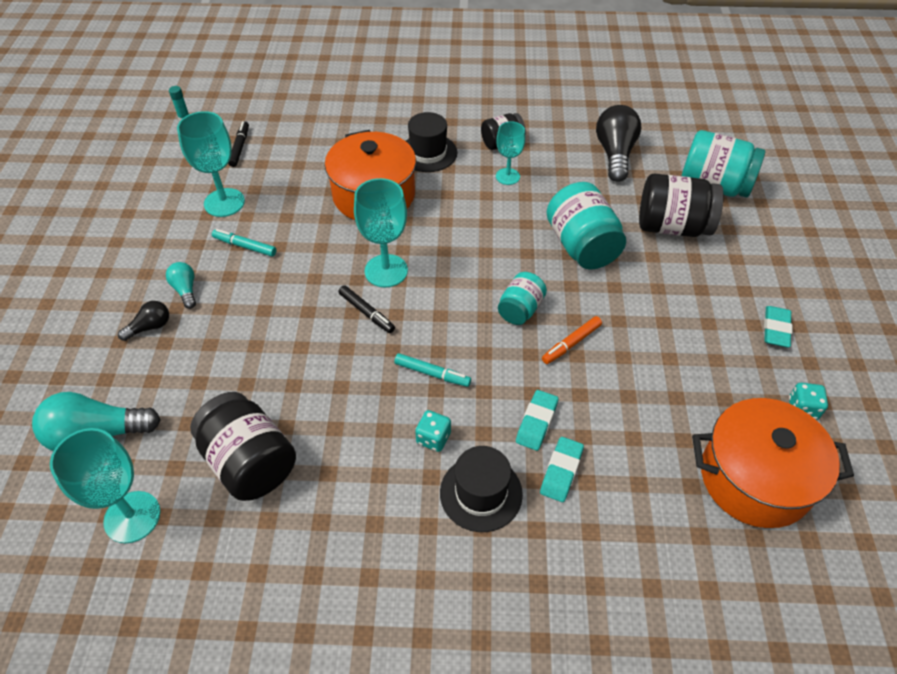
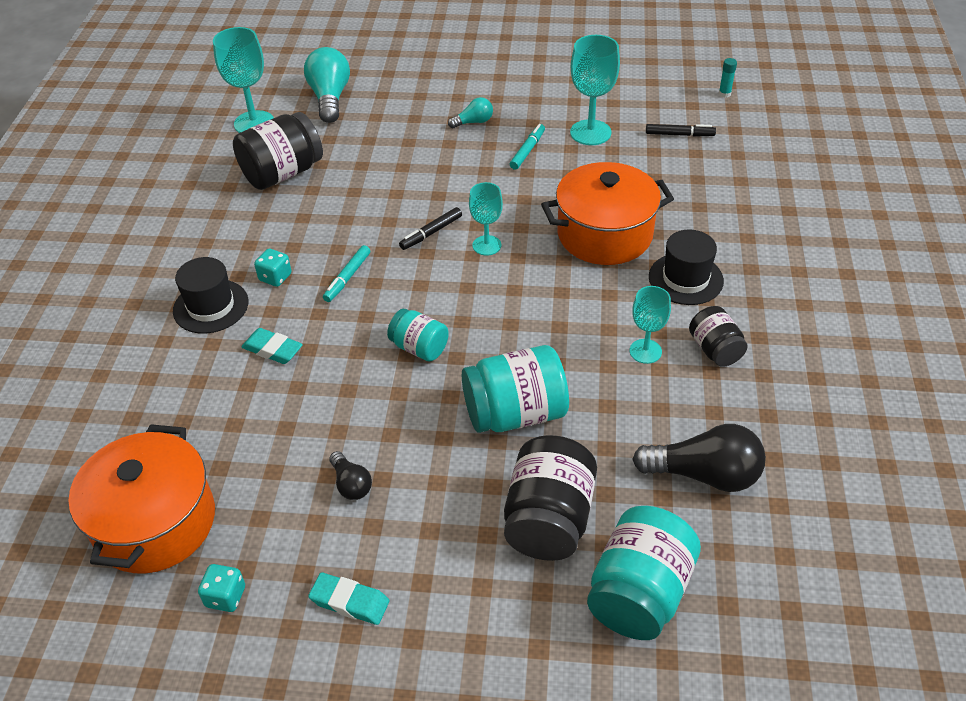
camera: 95 degrees right, 5 degrees down
(150, 327) = (432, 108): black light bulb -> black light bulb (351, 484)
(386, 271) = (486, 245): turquoise goblet -> turquoise goblet, size x0.63
(561, 471) = (214, 363): turquoise eraser -> none
(571, 343) = (364, 387): orange marker -> none

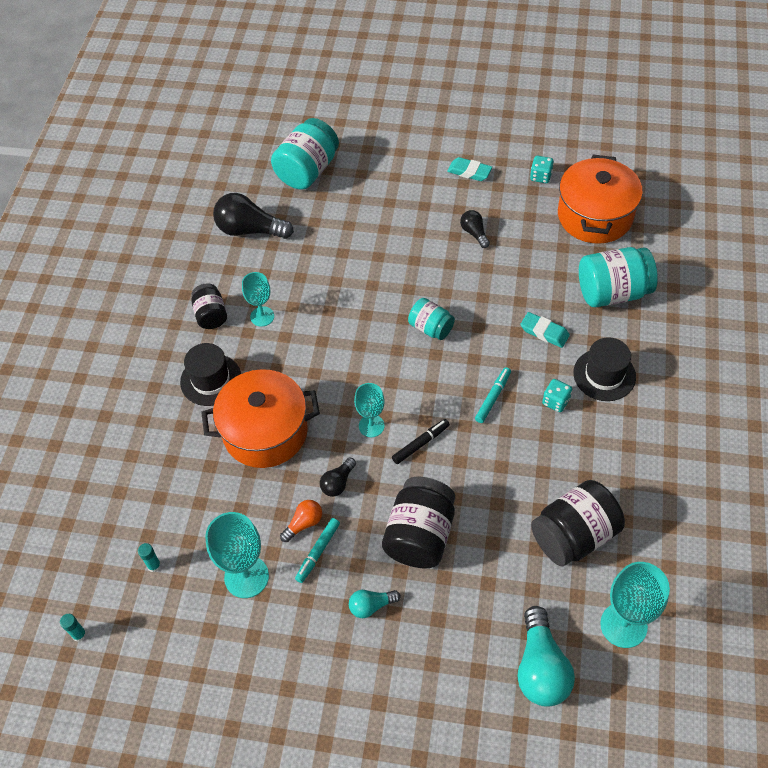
camera: 175 degrees left, 10 degrees up
(515, 413) = (364, 274): turquoise jar -> turquoise jar (612, 292)
(516, 198) = (338, 483): none -> black light bulb
(545, 168) = (304, 523): none -> orange light bulb
(548, 519) = (352, 208): black jar -> black jar (420, 535)
(679, 134) = (154, 566): black marker -> turquoise glue stick

